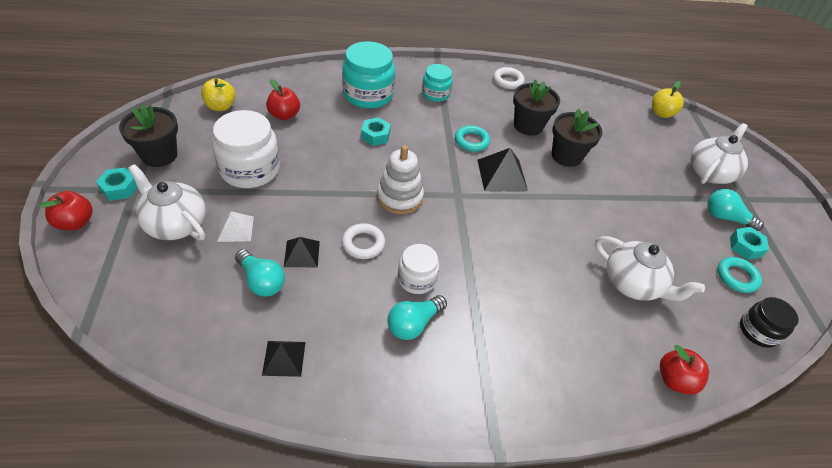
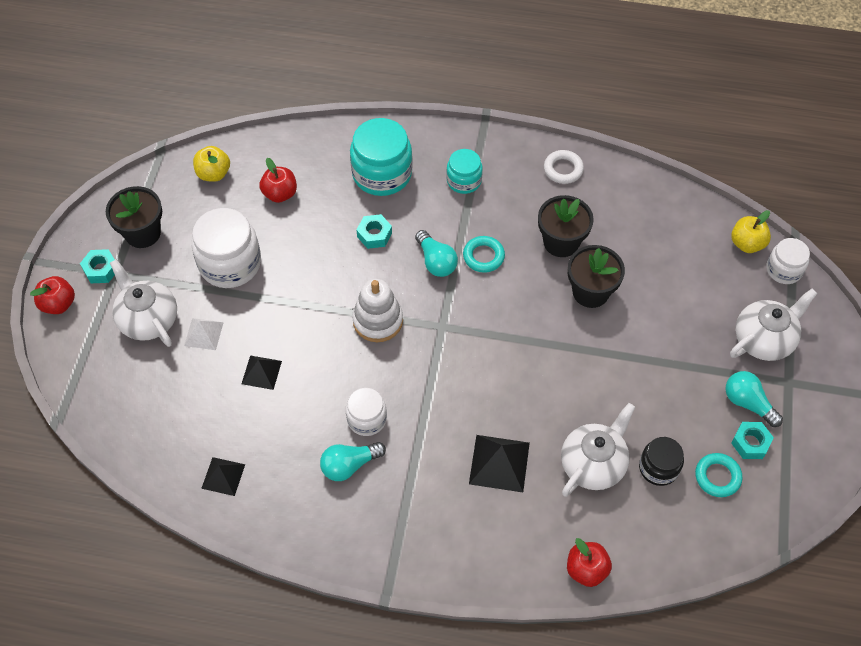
camera: 20 degrees right, 10 degrees up
(261, 281) = (218, 395): turquoise light bulb -> turquoise light bulb (436, 261)
(363, 244) = (324, 371): white ring -> none
(502, 175) = (502, 307): black pyramid -> black pyramid (499, 463)
(633, 284) = (593, 463): white teapot -> white teapot turned 105 degrees counterclockwise
(696, 126) = (784, 270): none -> white jar
(758, 331) = (705, 539): black jar -> black jar (658, 468)

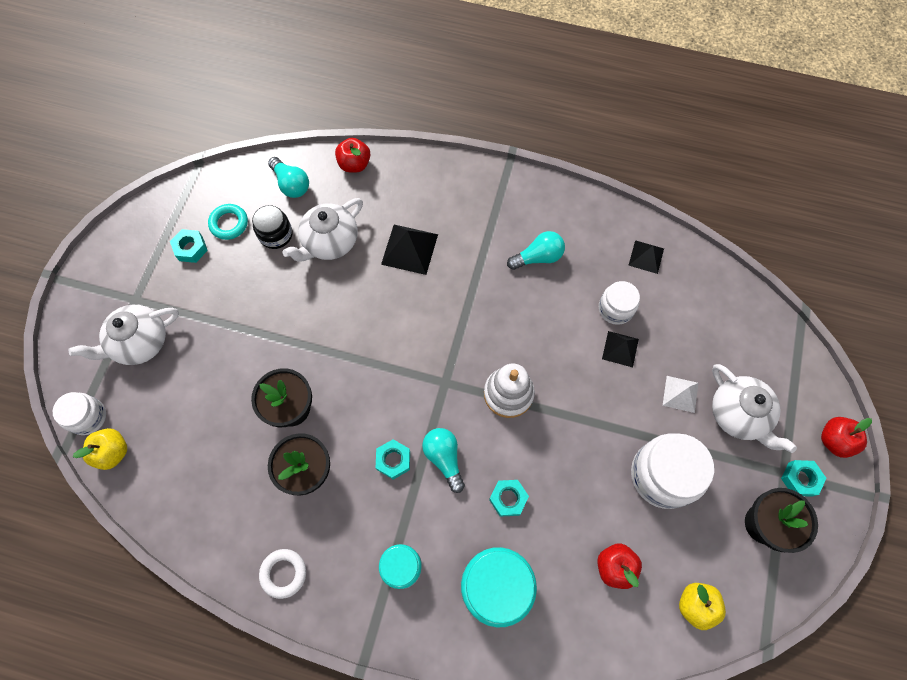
camera: 175 degrees left, 10 degrees up
(367, 419) = (522, 296): white jar -> white jar (615, 309)
(483, 256) = (393, 460): turquoise ring -> turquoise nut
(748, 403) = (179, 283): turquoise light bulb -> turquoise light bulb (291, 184)

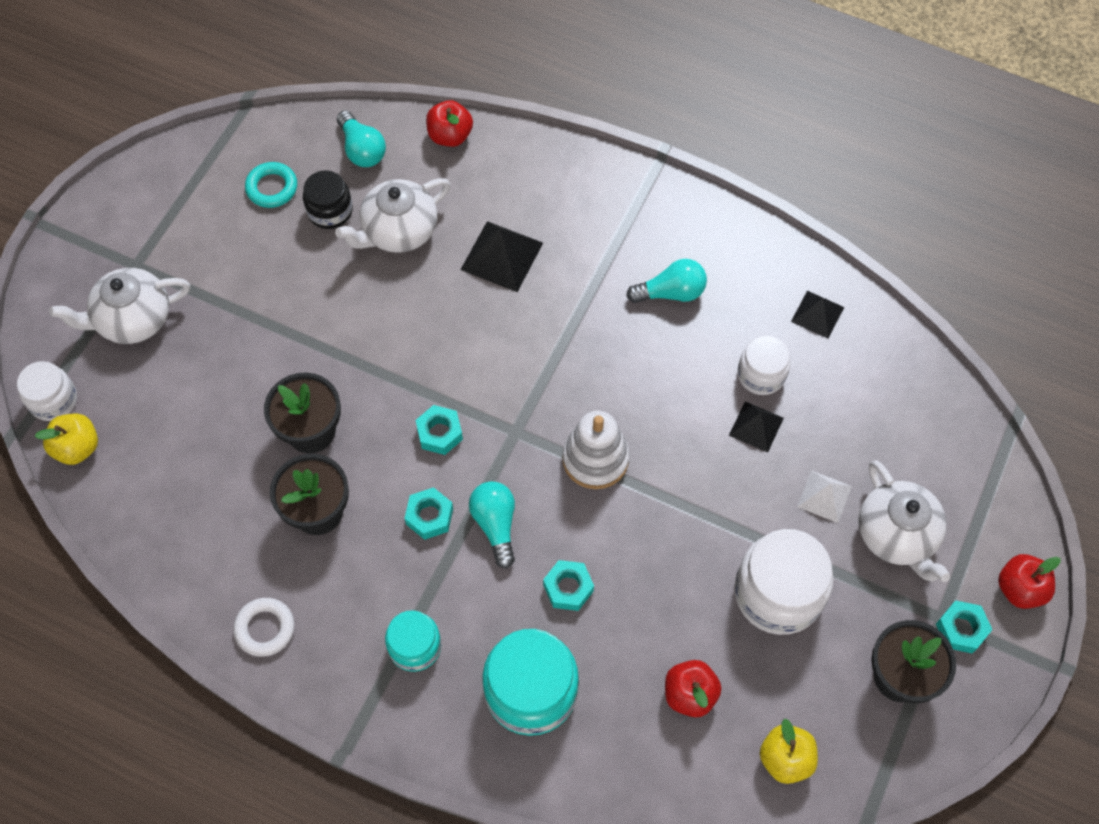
camera: 10 degrees right, 5 degrees down
(191, 248) = (217, 212): turquoise nut -> turquoise nut (439, 433)

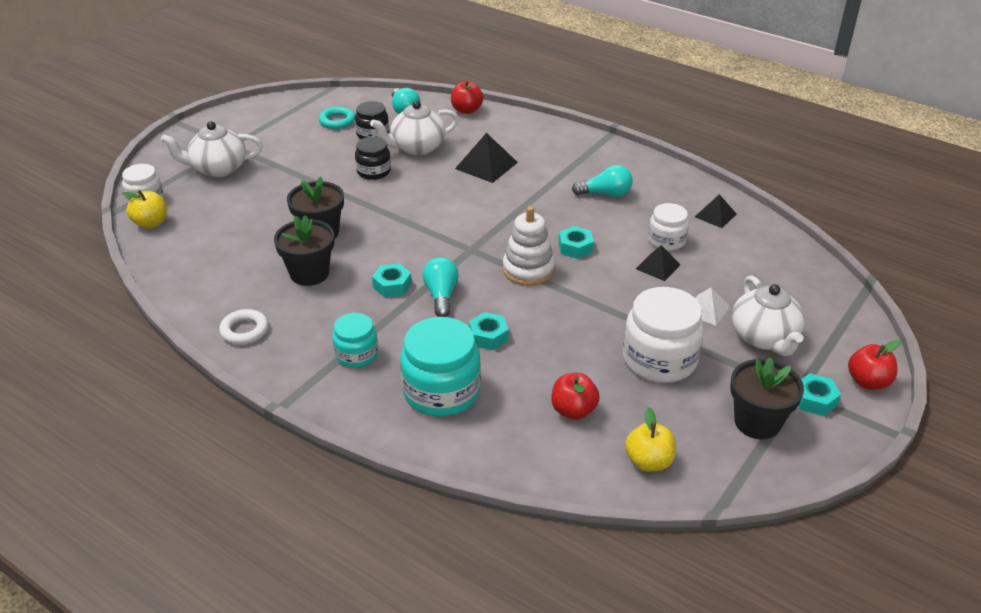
camera: 10 degrees right, 25 degrees down
(351, 292) = (374, 171): none -> black jar
(439, 433) = (414, 244): turquoise nut -> turquoise nut (575, 247)

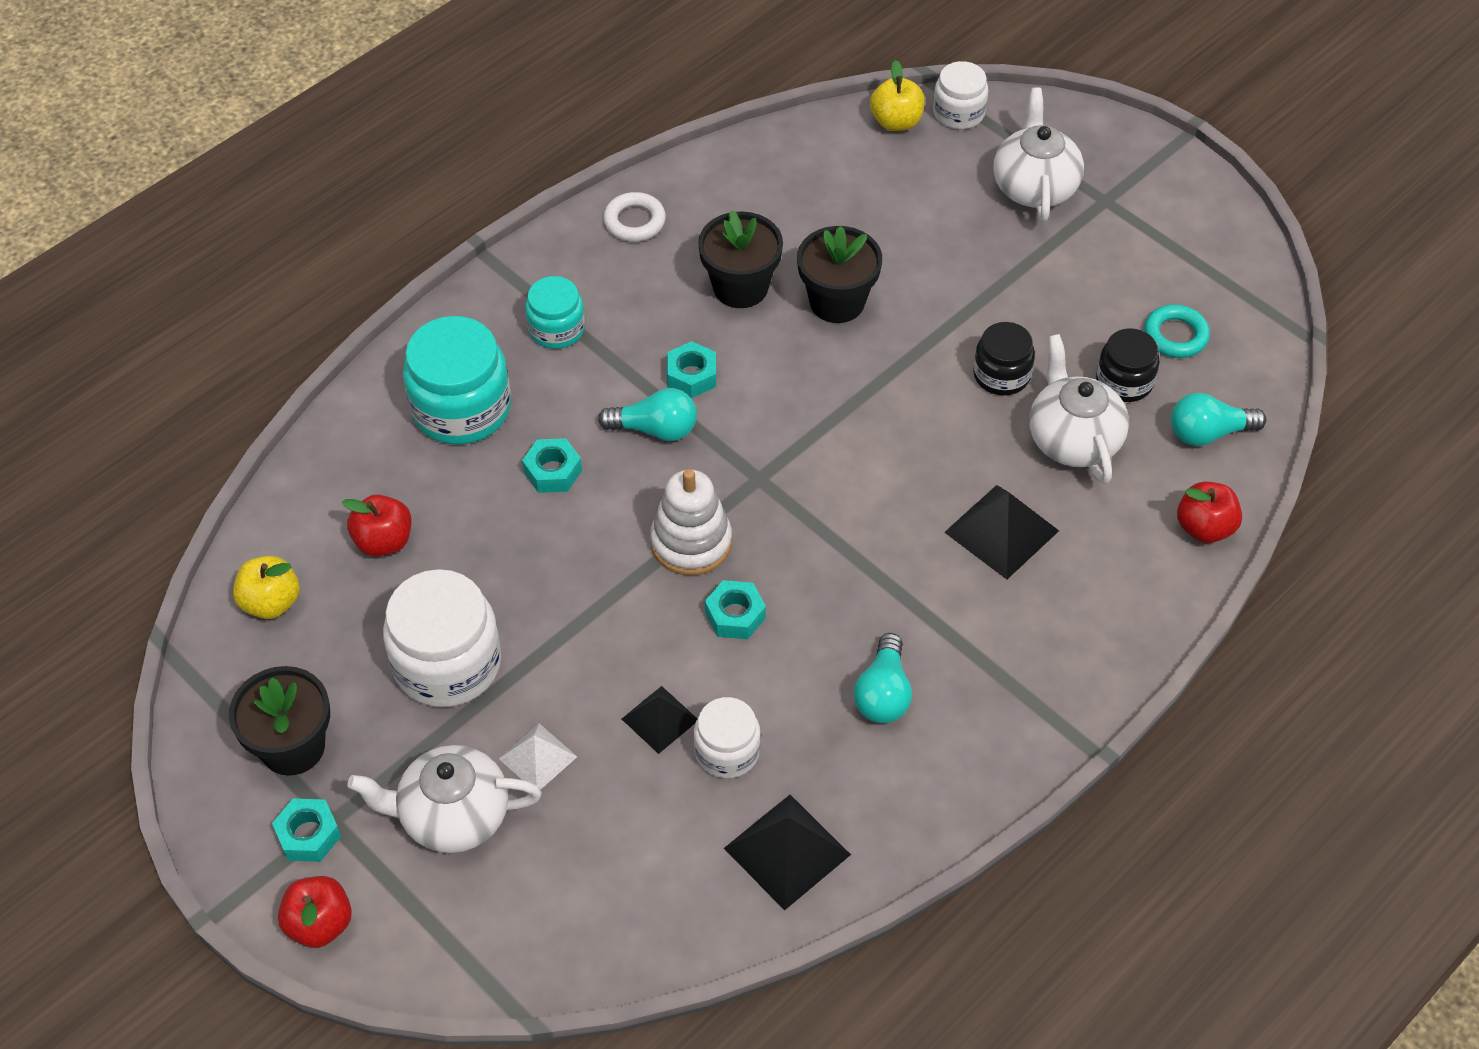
camera: 100 degrees right, 15 degrees up
(715, 215) = (787, 851): black pyramid -> black pyramid, size x1.57

